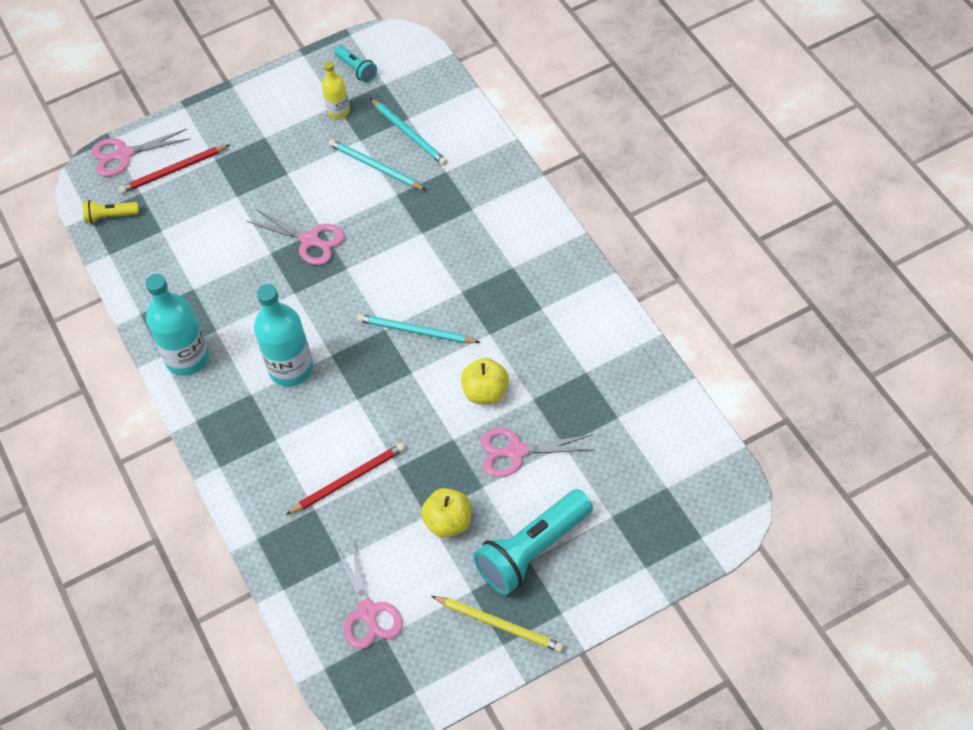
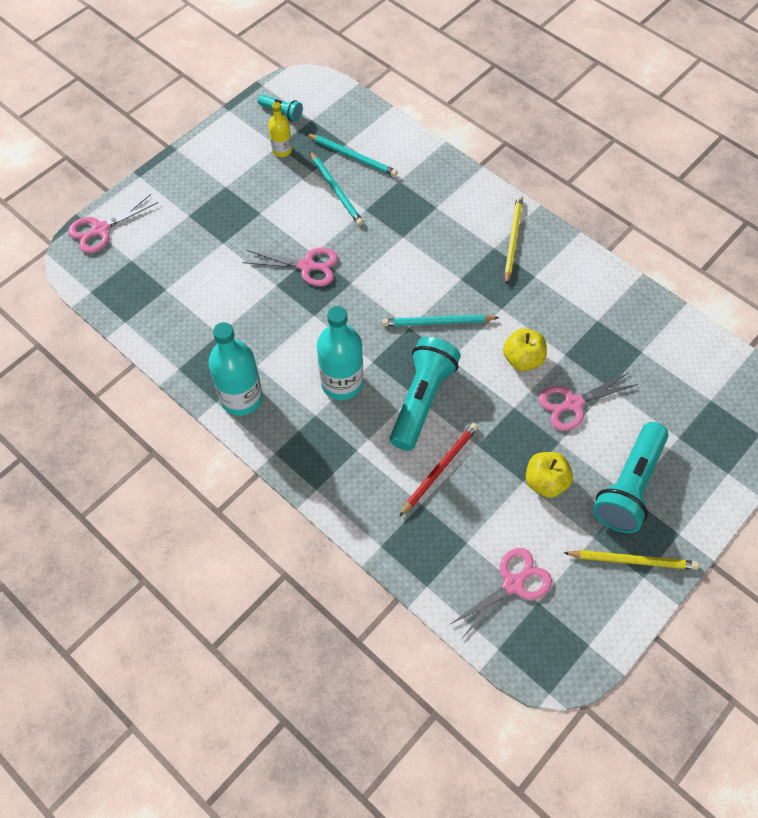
camera: 25 degrees left, 5 degrees up
(110, 216) = (111, 287): yellow flashlight -> none
(173, 171) = (154, 234): red pencil -> none
(363, 406) = (422, 400): none -> turquoise flashlight
(368, 612) = (513, 584): pink scissors -> pink scissors turned 90 degrees counterclockwise
(375, 167) = (336, 190): turquoise pencil -> turquoise pencil turned 135 degrees counterclockwise
(537, 263) = (513, 239): none -> yellow pencil

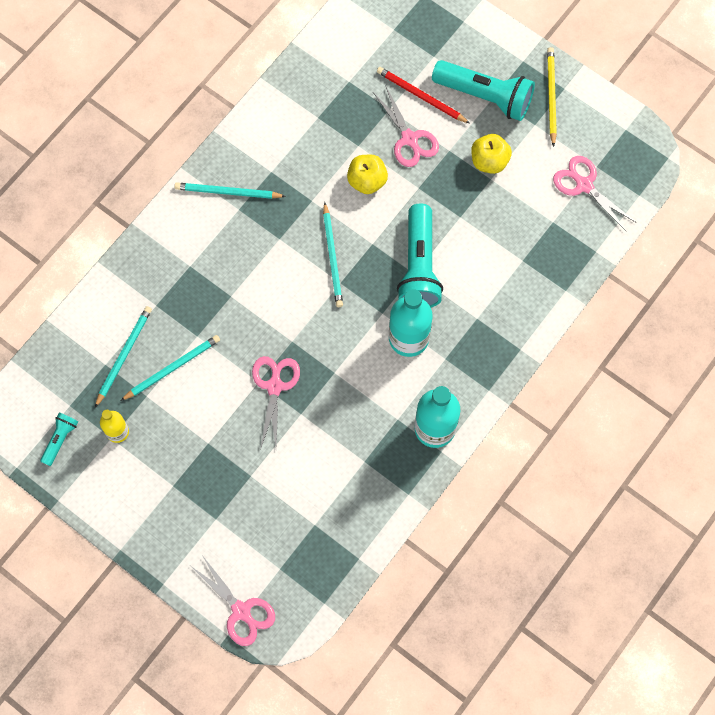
camera: 95 degrees left, 10 degrees up
(422, 400) = (419, 266): turquoise flashlight -> turquoise flashlight turned 105 degrees counterclockwise
(440, 468) = (487, 247): red pencil -> red pencil (421, 96)
(513, 239) = (227, 192): yellow pencil -> turquoise pencil

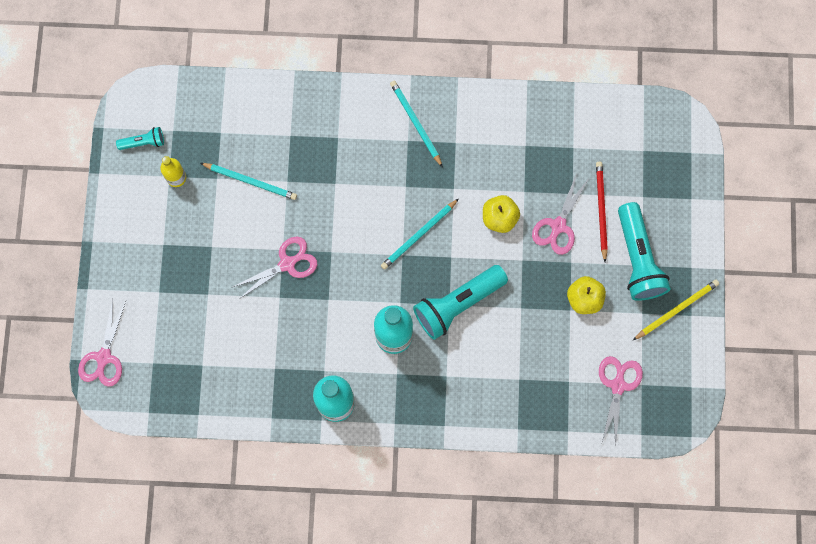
camera: 55 degrees right, 5 degrees up
(124, 355) = (236, 141): turquoise pencil -> none

